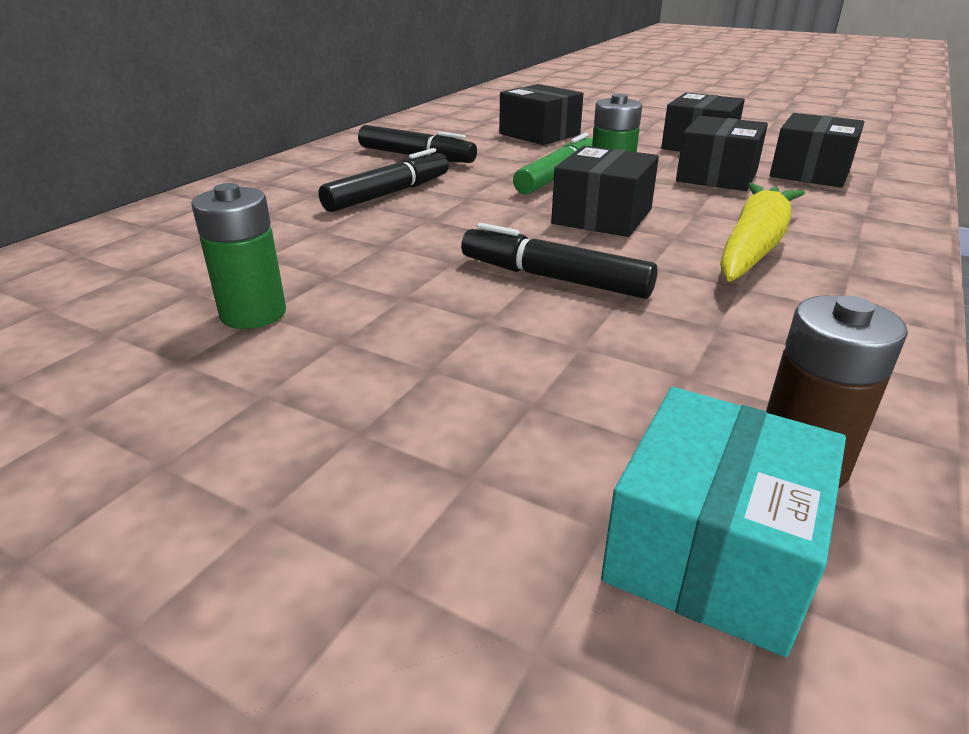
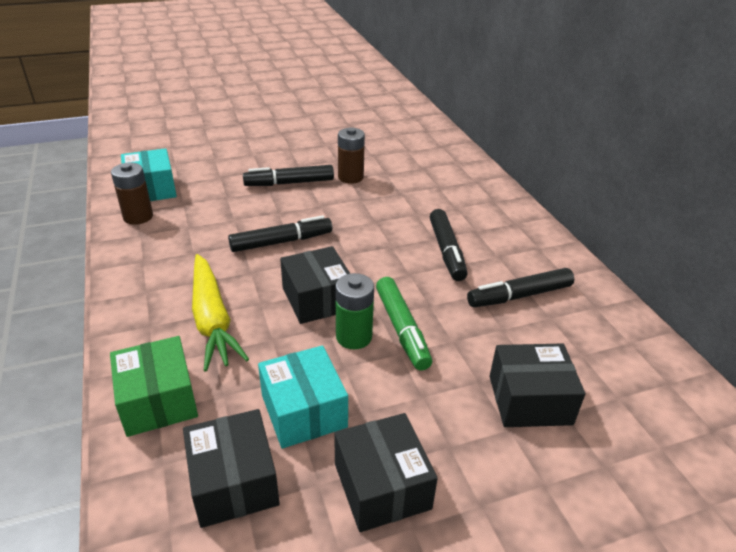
camera: 130 degrees right, 5 degrees up
(253, 314) = (350, 177): green battery -> brown battery
(365, 362) = (289, 183): none -> black marker
(717, 176) = (304, 411): black box -> turquoise box
(861, 219) = (158, 400): none -> green box

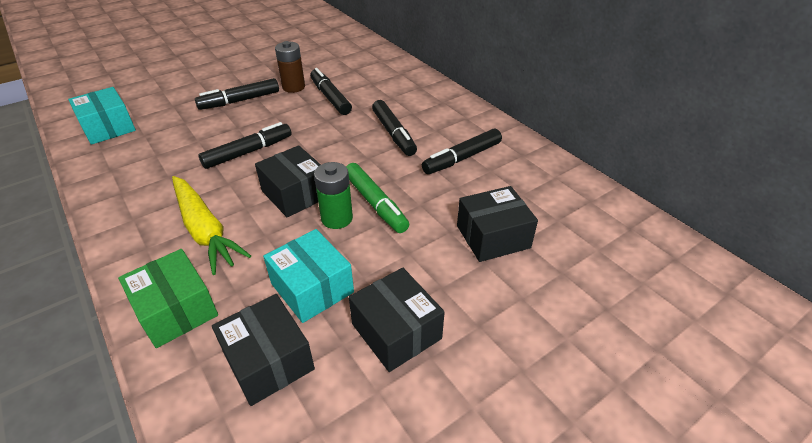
camera: 15 degrees left, 5 degrees up
(138, 217) = (103, 154): brown battery -> none
(387, 196) = (330, 97): none -> black marker

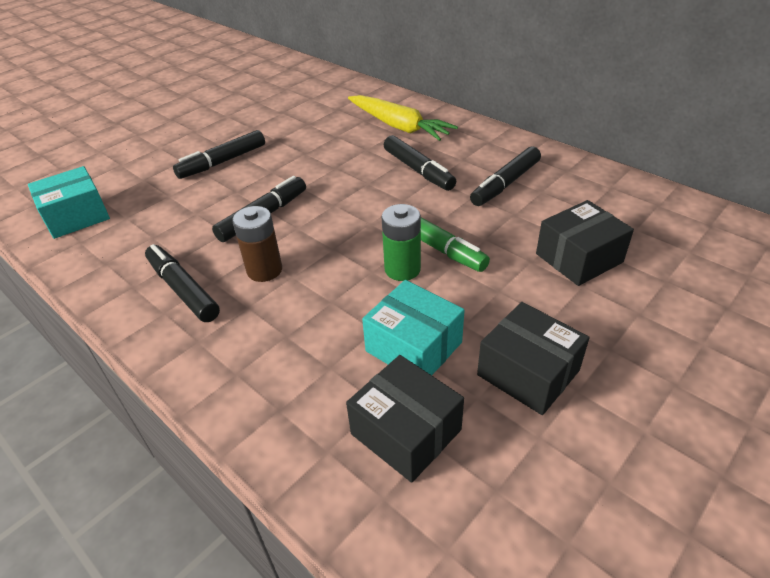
camera: 10 degrees left, 0 degrees up
(108, 127) = (76, 216): turquoise box -> turquoise box turned 75 degrees counterclockwise
(176, 310) = (271, 401): green box -> none
(205, 230) = (258, 309): yellow carrot -> yellow carrot (399, 126)
(293, 87) = (278, 137): brown battery -> brown battery (264, 270)
(295, 194) = (342, 251): black box -> none
(330, 97) = (327, 142): black marker -> black marker (183, 289)

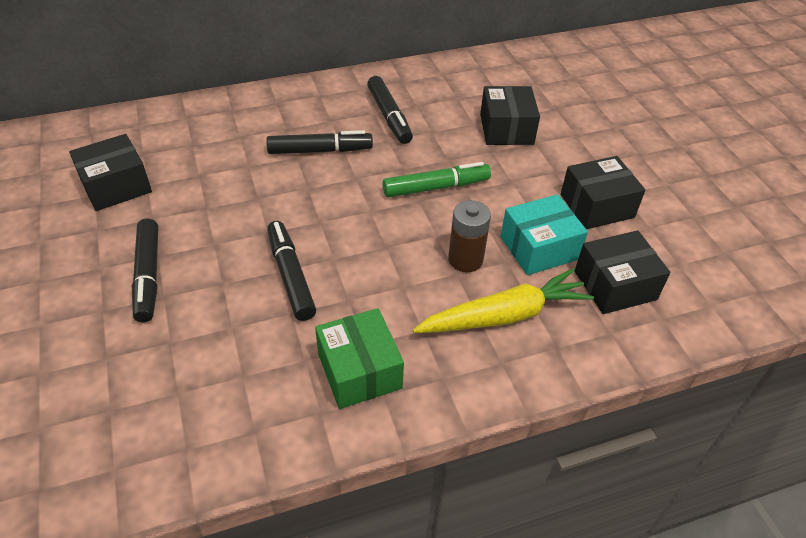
camera: 65 degrees left, 5 degrees up
(76, 216) = (122, 444): turquoise box -> none
(183, 289) = (359, 371): black marker -> green box
(264, 270) = (379, 302): brown battery -> brown battery (465, 259)
(296, 115) = (116, 186): none -> black box
(399, 126) = (232, 130): yellow carrot -> yellow carrot (504, 315)
(402, 269) = (448, 217): green battery -> none

